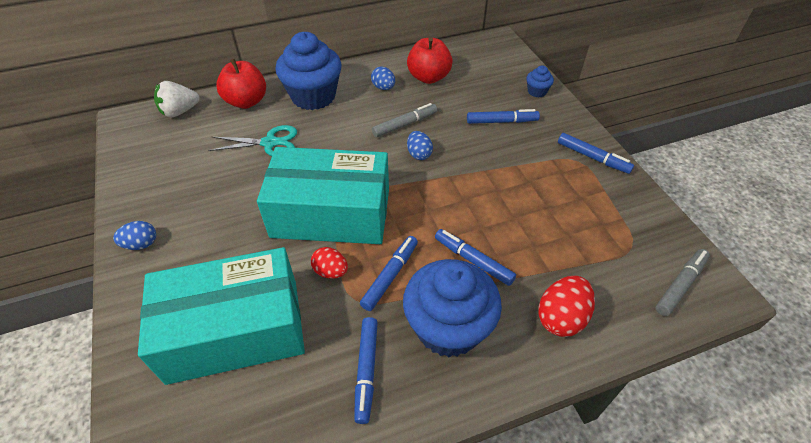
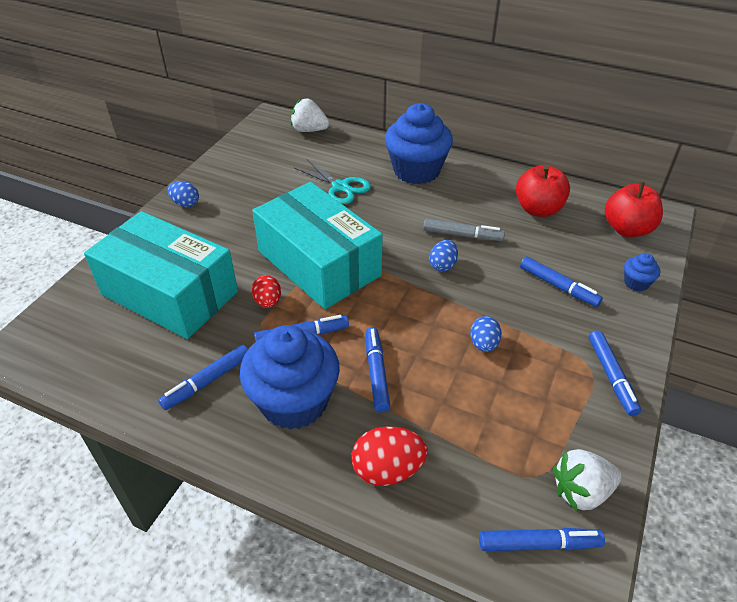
camera: 45 degrees right, 5 degrees down
(246, 101) = (362, 147): red apple -> red apple (627, 229)
(383, 87) = (484, 195): blue egg -> blue egg (483, 344)
(660, 237) = (581, 491): none -> white strawberry
(680, 285) = (539, 544): grey marker -> blue marker

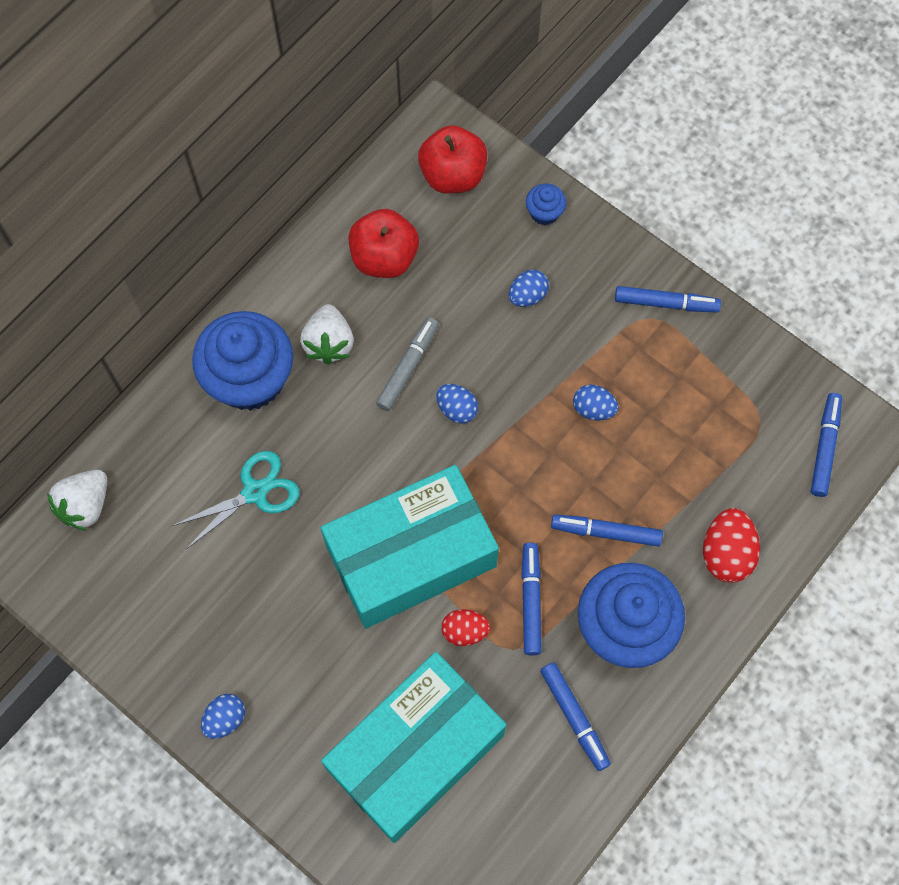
camera: 75 degrees left, 25 degrees up
(558, 286) = (527, 296): blue marker -> blue egg
(581, 491) = (784, 391): white strawberry -> white strawberry (329, 343)

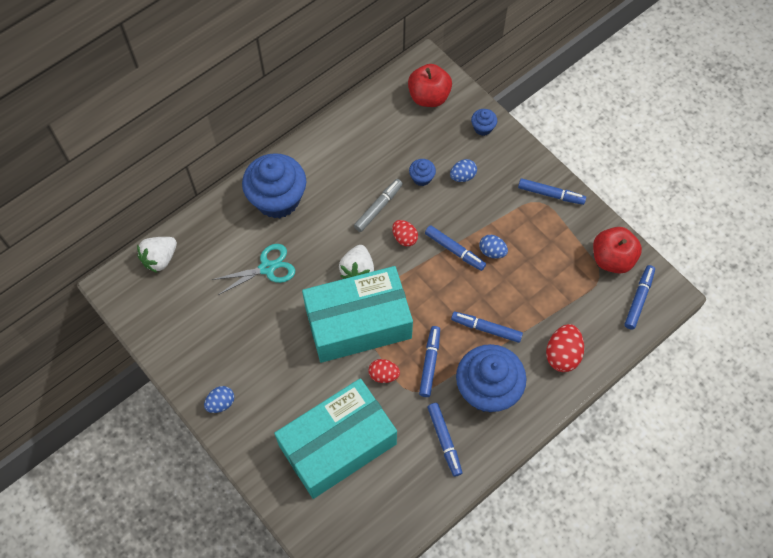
camera: 10 degrees right, 5 degrees down
(329, 343) = (331, 185): white strawberry -> white strawberry (357, 270)
(384, 258) = (376, 140): red apple -> red apple (612, 259)
(457, 409) = (404, 238): blue egg -> red egg
(465, 308) = (421, 178): none -> blue cupcake
(536, 416) = (454, 250): none -> blue marker

